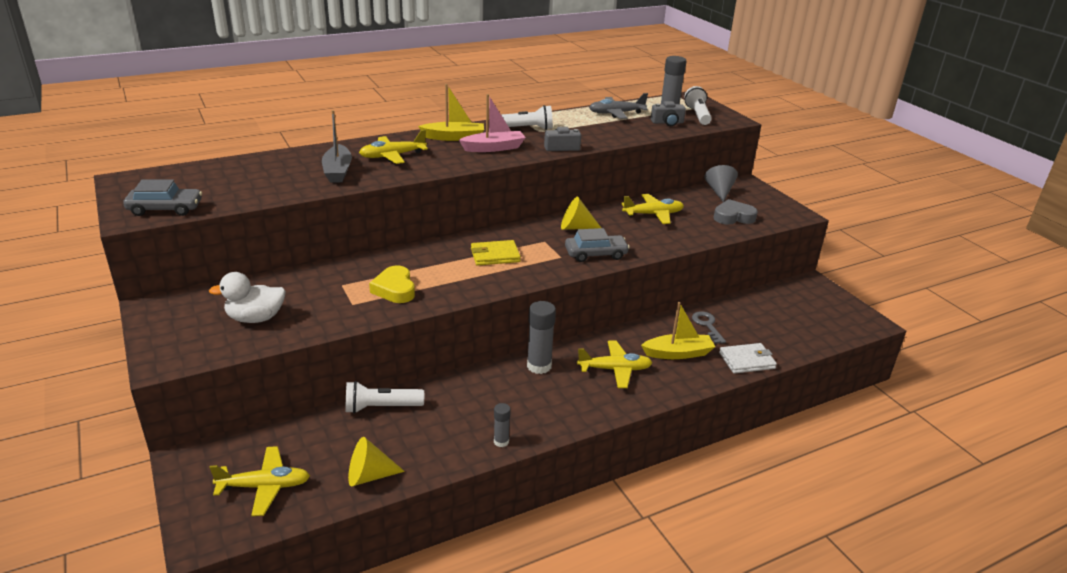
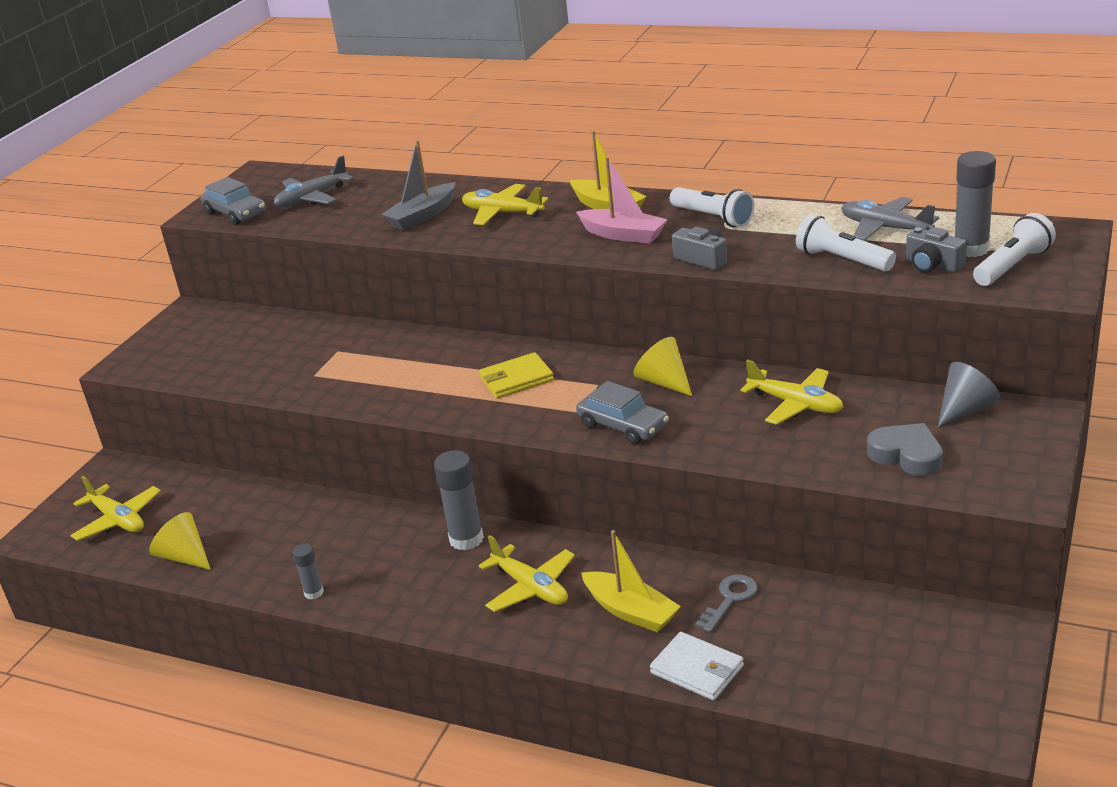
camera: 55 degrees right, 0 degrees up
(219, 183) = (312, 198): none -> grey plane
(256, 318) = (231, 354): white duck -> none
(381, 407) = (281, 501): white flashlight -> white flashlight (842, 260)
(395, 289) = (368, 376): yellow heart -> none
(495, 255) = (516, 379): yellow wallet -> yellow wallet turned 60 degrees counterclockwise

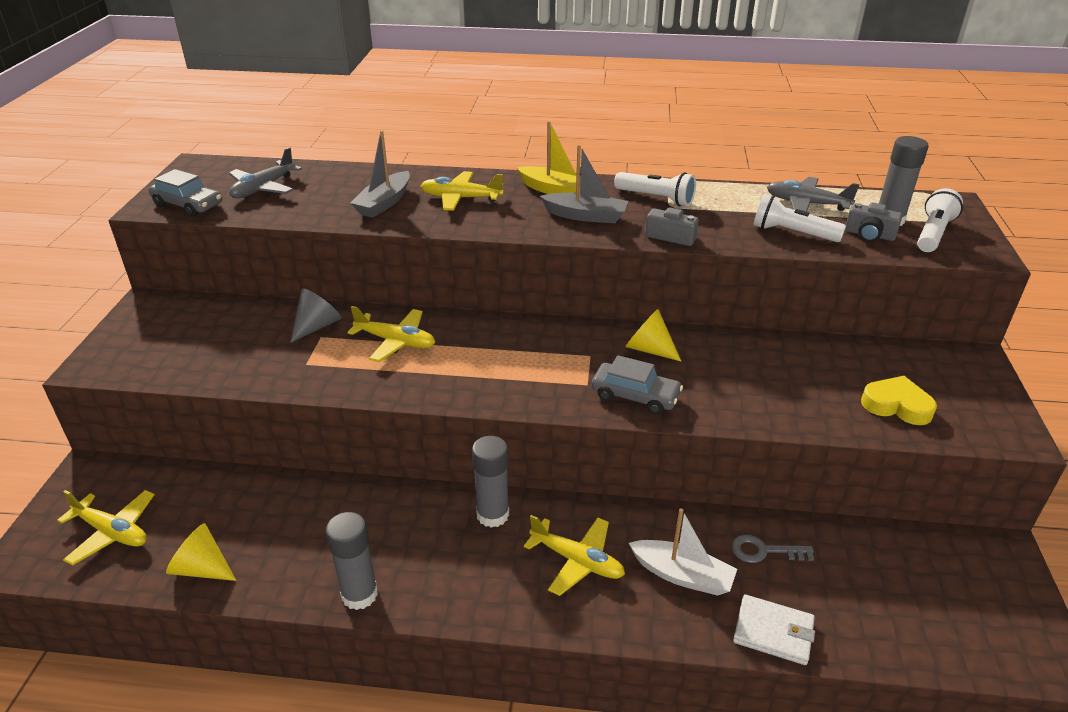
camera: 20 degrees left, 5 degrees up
(314, 593) = (359, 594): grey glue stick -> grey glue stick, size x1.81
(516, 379) = (511, 355): yellow wallet -> none
(623, 235) = (586, 216): pink boat -> grey boat
(631, 611) = (682, 575): yellow boat -> white boat
(730, 599) = (764, 551): grey key -> grey key turned 105 degrees counterclockwise
(795, 404) = (775, 363): yellow plane -> yellow plane (396, 342)
(906, 455) = (896, 405): grey heart -> yellow heart
(965, 409) = (915, 358): grey cone -> grey cone (317, 326)

